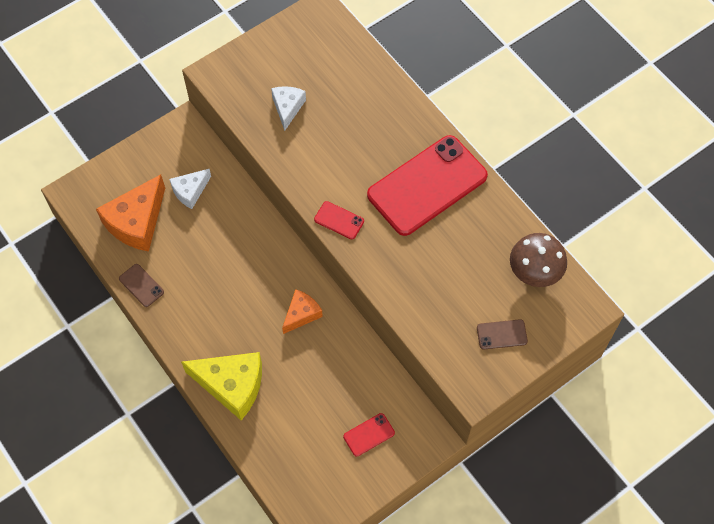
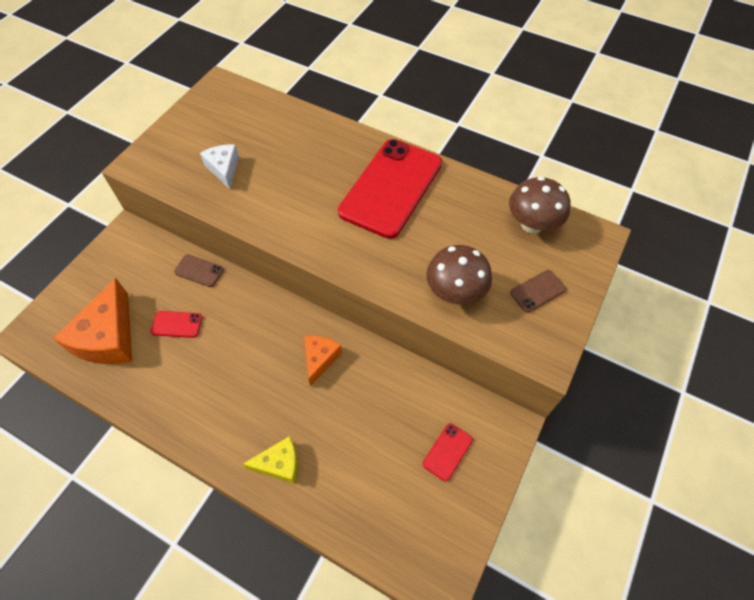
camera: 25 degrees left, 5 degrees down
(141, 285) = (136, 399): brown phone -> brown phone (199, 271)
(190, 191) = (156, 287): white cheese -> none
(232, 385) = (279, 464): yellow cheese -> yellow cheese, size x0.57
(339, 220) = (322, 248): red phone -> red phone (177, 324)
(430, 306) = (455, 293): none -> brown mushroom

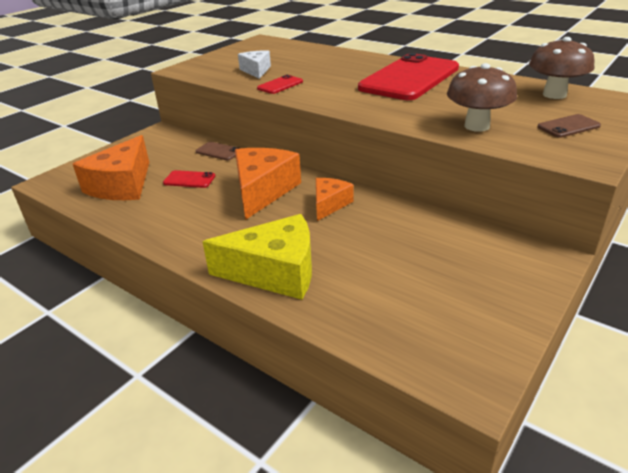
camera: 10 degrees right, 25 degrees down
(254, 340) = (263, 191): none -> orange cheese
(279, 464) = (275, 272): yellow cheese -> yellow cheese, size x1.75
(447, 452) = (474, 273): red phone -> red phone (280, 85)

